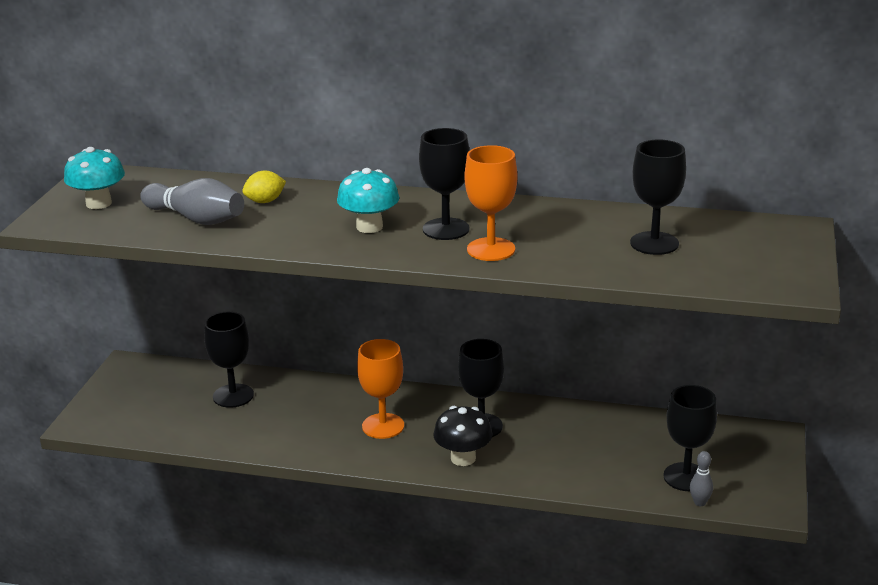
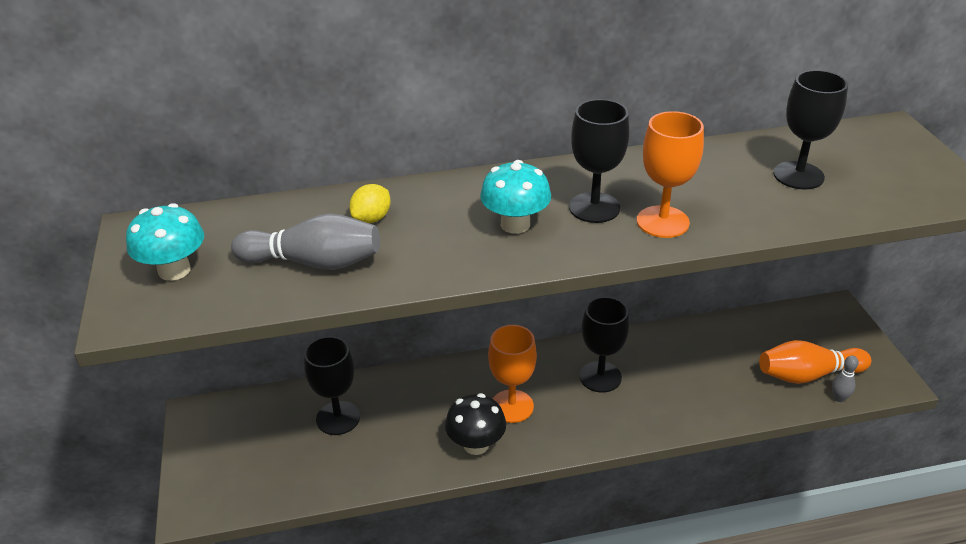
camera: 25 degrees left, 10 degrees up
(463, 458) = (611, 418): black mushroom -> black mushroom (476, 444)
(686, 477) = (807, 375): black goblet -> orange bowling pin

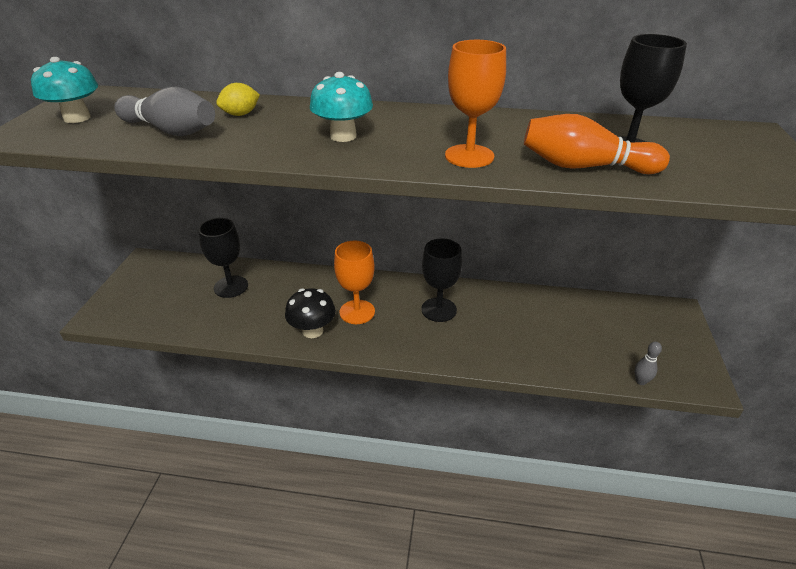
camera: 20 degrees right, 0 degrees up
(594, 208) = (419, 137): black goblet -> none
(807, 375) = (620, 355): orange bowling pin -> orange bowling pin (584, 167)

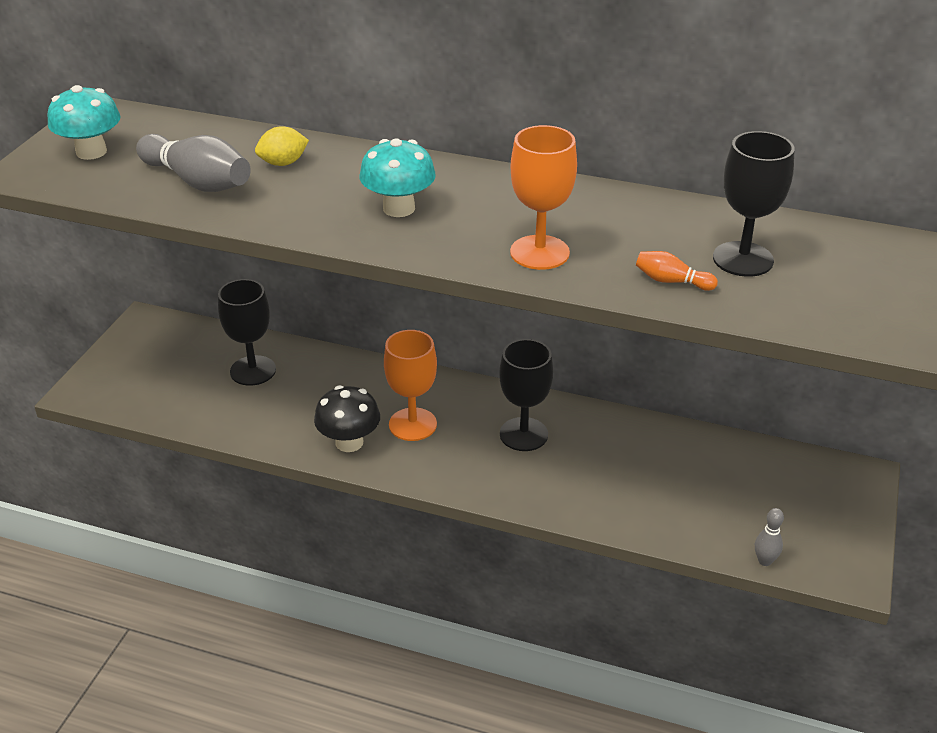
camera: 10 degrees right, 0 degrees up
(584, 167) = (671, 281): orange bowling pin -> orange bowling pin, size x0.49

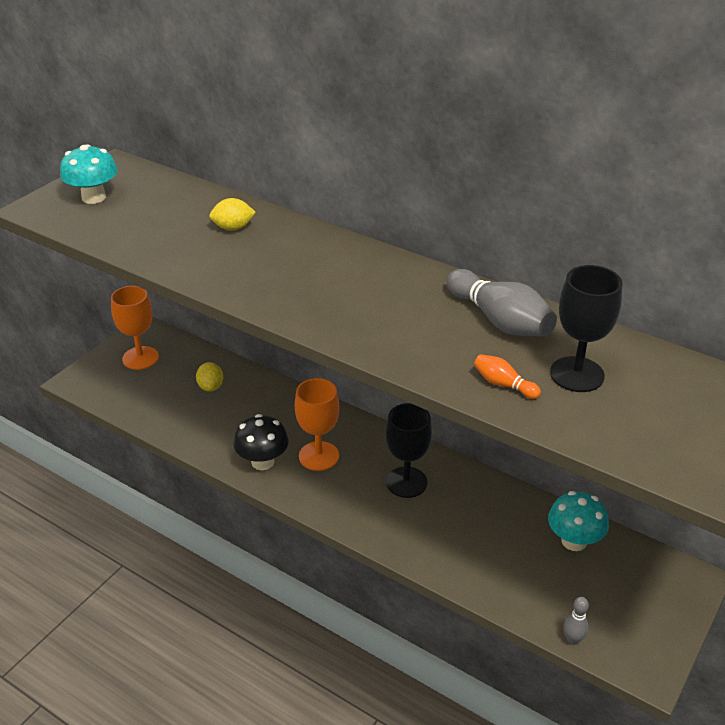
camera: 15 degrees right, 0 degrees up
(198, 182) = (160, 234): grey bowling pin -> grey bowling pin (500, 320)
(253, 371) = (211, 387): black goblet -> yellow lemon
(399, 208) = (305, 281): turquoise mushroom -> turquoise mushroom (574, 541)
(539, 252) = (402, 339): orange goblet -> orange goblet (140, 358)

